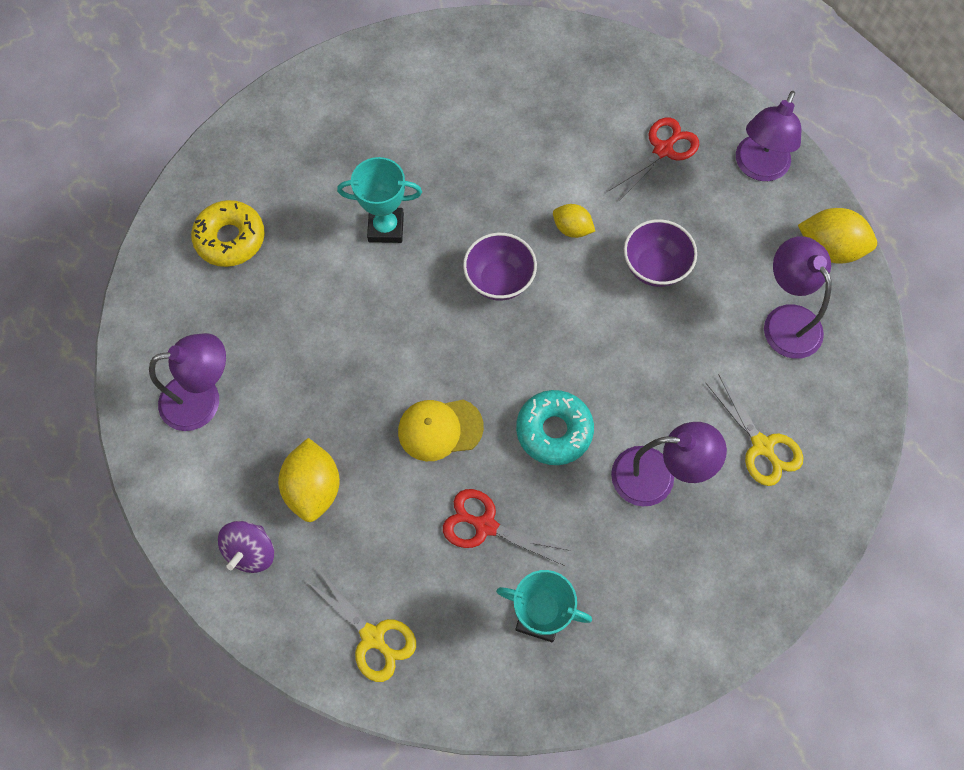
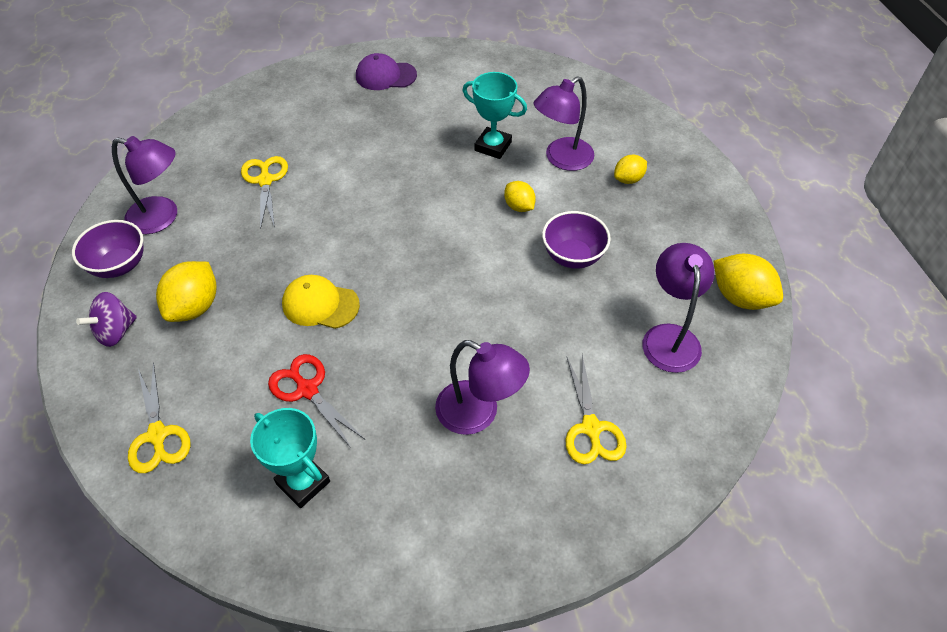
camera: 25 degrees right, 15 degrees down
(230, 239) = (258, 127): yellow donut -> none
(286, 306) = (265, 180): none -> yellow scissors
(331, 109) = (385, 76): none -> purple cap
(386, 228) = (374, 157): turquoise trophy -> turquoise trophy (493, 146)
(499, 280) = (437, 220): purple bowl -> purple bowl (119, 265)
(554, 431) = (412, 342): turquoise donut -> none
(663, 150) = (628, 179): red scissors -> yellow lemon
(758, 168) = (705, 218): purple lamp -> purple lamp (561, 159)

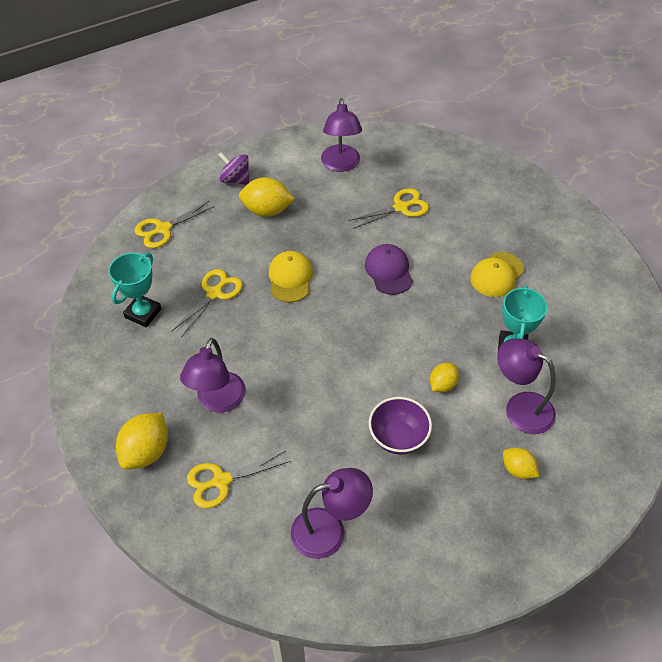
camera: 75 degrees right, 0 degrees up
(119, 265) = (290, 160): purple bowl -> none
(307, 389) = (214, 293): red scissors -> yellow scissors
(385, 76) = (567, 246): purple cap -> purple cap (389, 271)
(398, 132) = (497, 275): none -> yellow cap
(740, 297) = (396, 590): yellow lemon -> yellow lemon (146, 451)

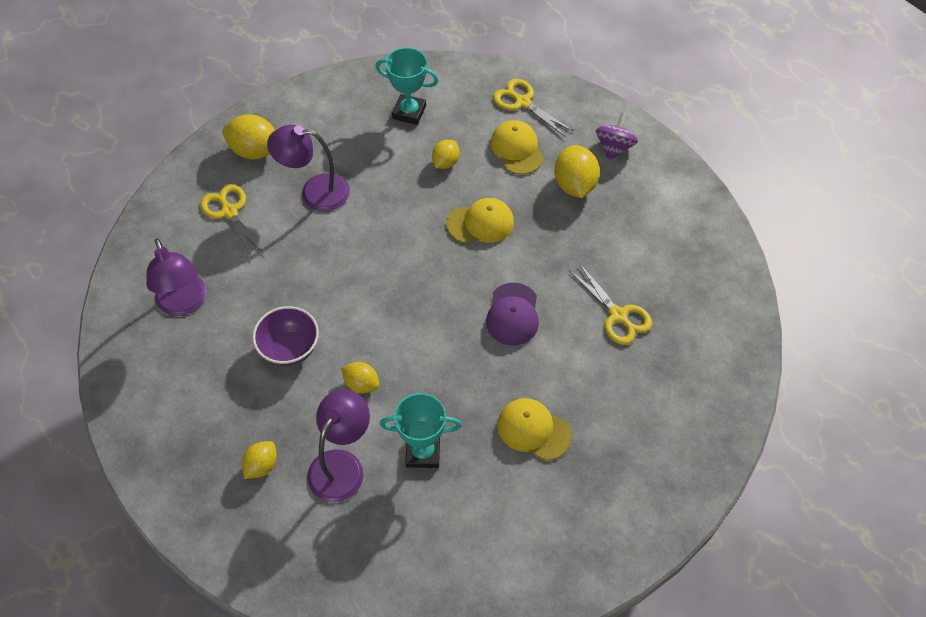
camera: 80 degrees right, 5 degrees up
(214, 293) = (445, 162): yellow scissors -> yellow lemon
(216, 241) = (517, 149): none -> yellow cap
(341, 164) = (672, 243): purple lamp -> none
(389, 271) = (512, 314): purple cap -> purple cap turned 120 degrees clockwise

